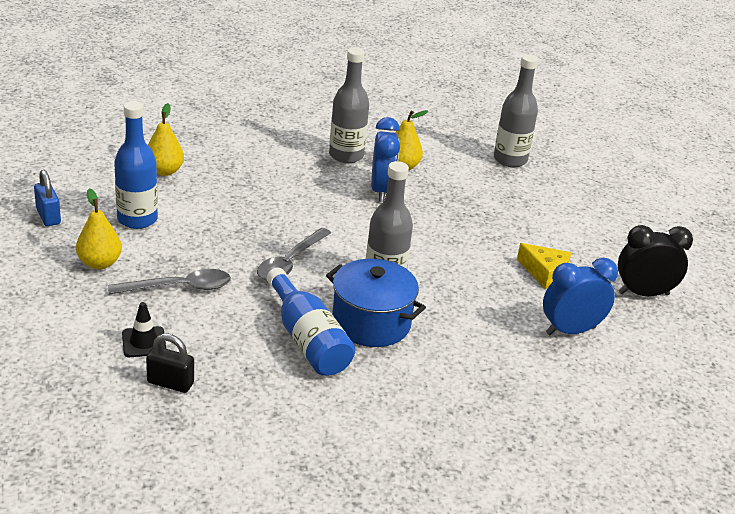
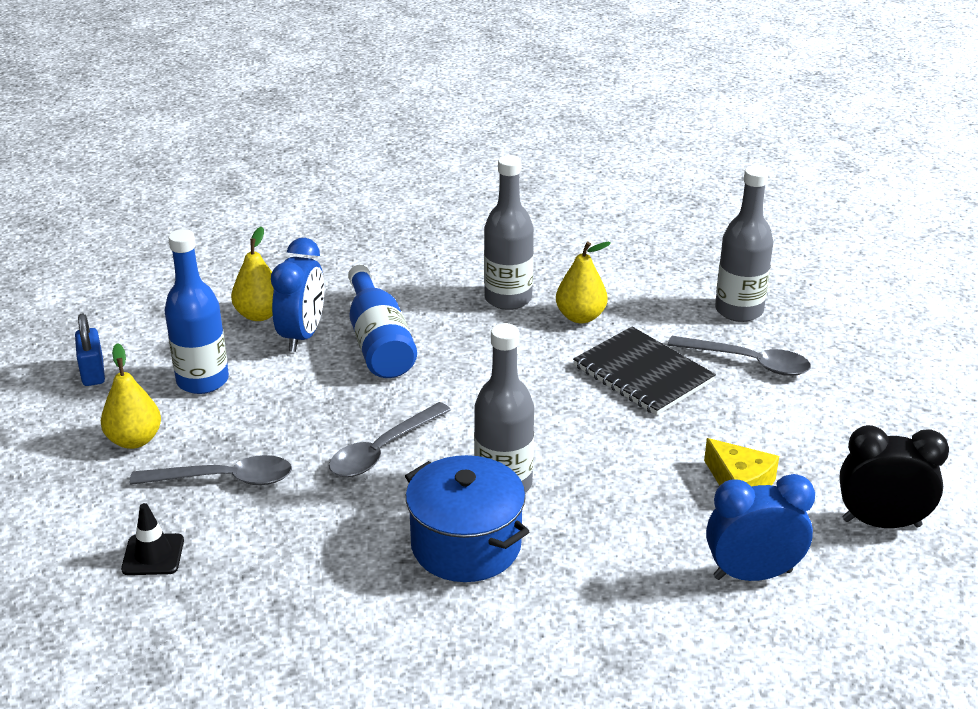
camera: 15 degrees right, 0 degrees up
(170, 383) = (167, 616): black padlock -> none
(308, 340) = (370, 565): blue bottle -> blue bottle (379, 342)
(381, 190) = (541, 351): blue clock -> blue clock (302, 336)
(457, 204) = (643, 374): none -> black notebook
(526, 194) = (748, 362): none -> grey spoon

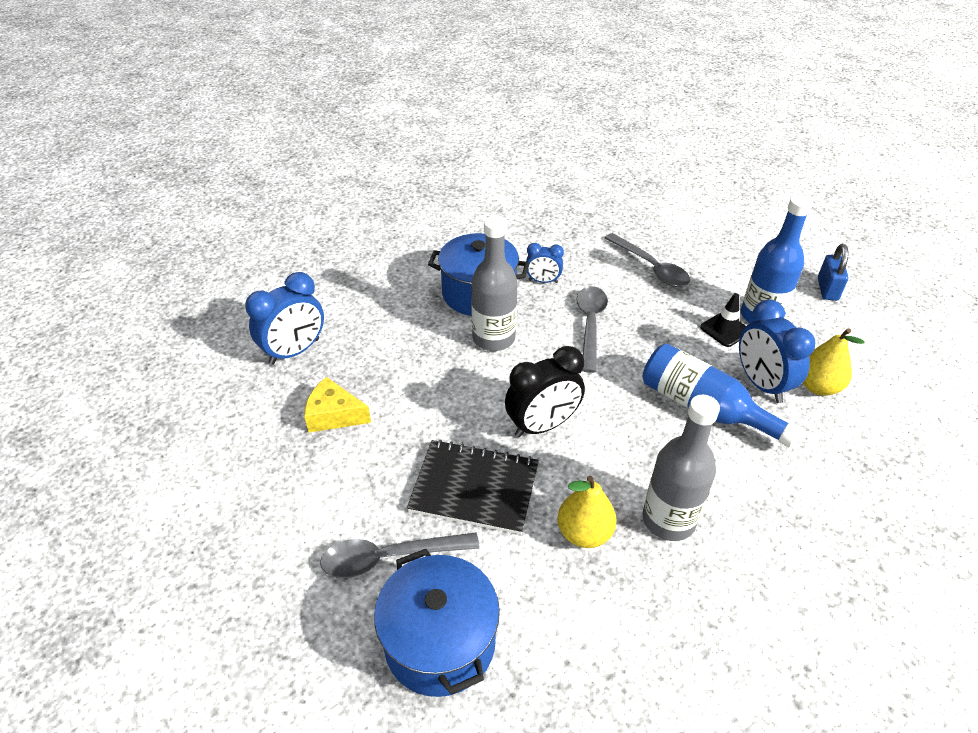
camera: 145 degrees right, 10 degrees up
(93, 372) = (827, 289): blue padlock -> blue padlock turned 60 degrees clockwise
(134, 440) = (730, 264): yellow pear -> none
(153, 555) = (626, 222): black traffic cone -> black traffic cone (725, 329)
(224, 479) = (651, 267): grey spoon -> grey spoon turned 90 degrees counterclockwise
(370, 523) = (543, 281): none -> blue clock
(739, 310) = (440, 642): grey bottle -> blue pot
(881, 523) = (213, 431): black clock -> black clock (542, 425)

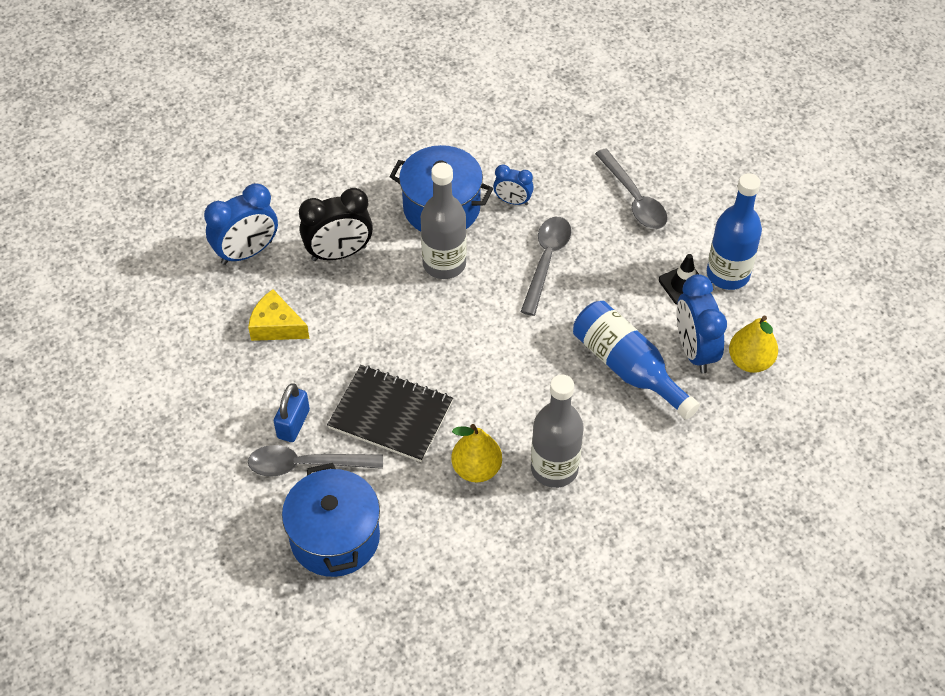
camera: 10 degrees right, 10 degrees up
(542, 425) = (467, 364): black clock -> black clock (339, 253)
(827, 289) = (814, 251): blue padlock -> blue padlock (293, 424)

